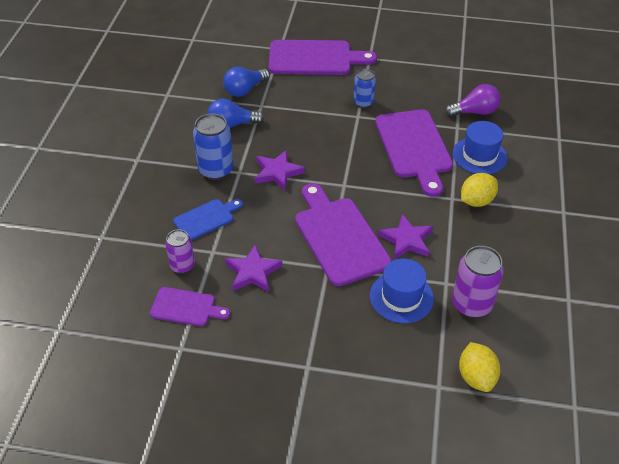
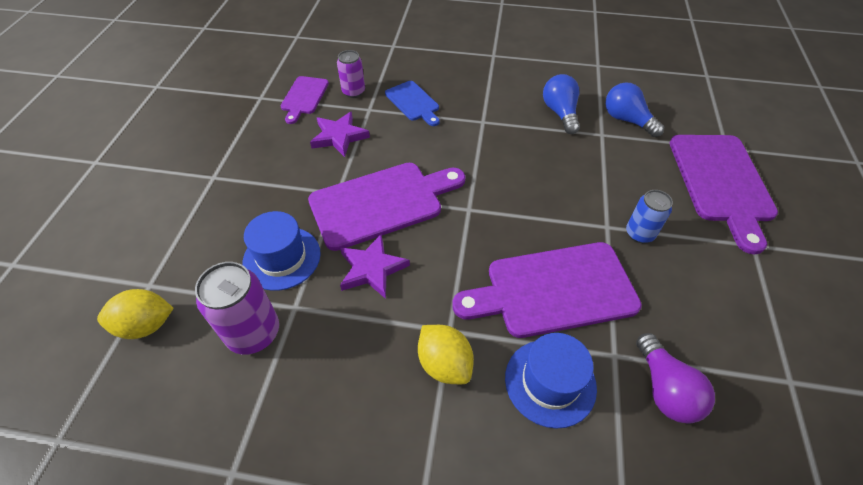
camera: 90 degrees right, 5 degrees up
(216, 170) = (484, 105): blue can -> none
(277, 172) = (485, 151): purple star -> none

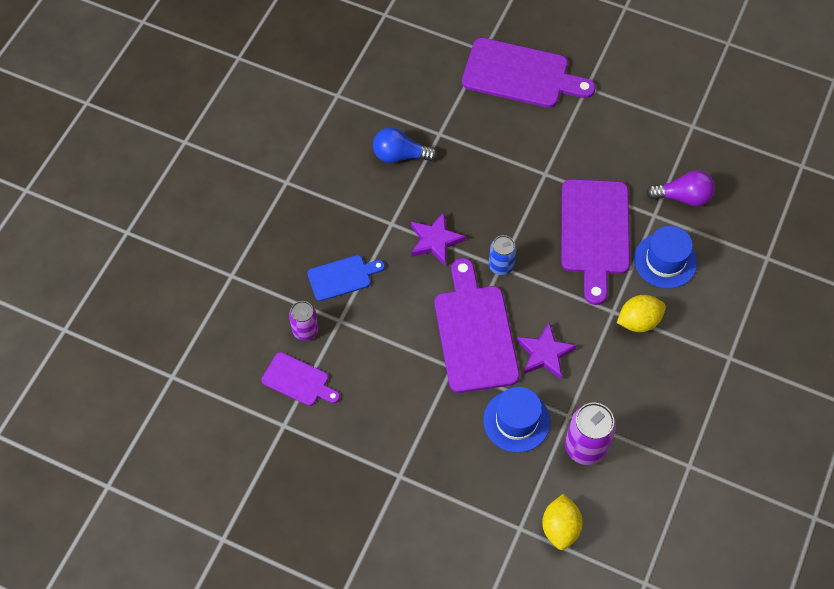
camera: 75 degrees left, 10 degrees up
(339, 136) = (374, 355): purple star -> purple star (435, 241)
(627, 120) = (426, 106): blue light bulb -> none
(639, 234) = (557, 155): blue can -> blue can (501, 266)

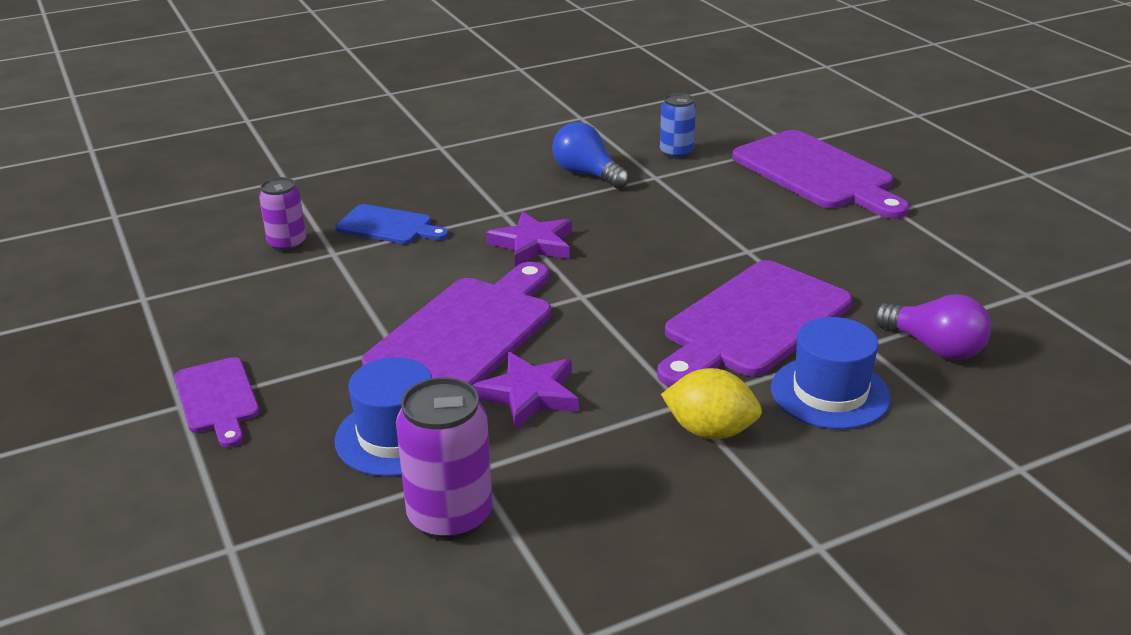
camera: 40 degrees right, 30 degrees down
(298, 380) = (216, 274): purple cutting board -> purple cutting board (218, 399)
(501, 266) = (583, 296): blue can -> blue can (676, 153)
(560, 528) = (282, 584): yellow lemon -> none

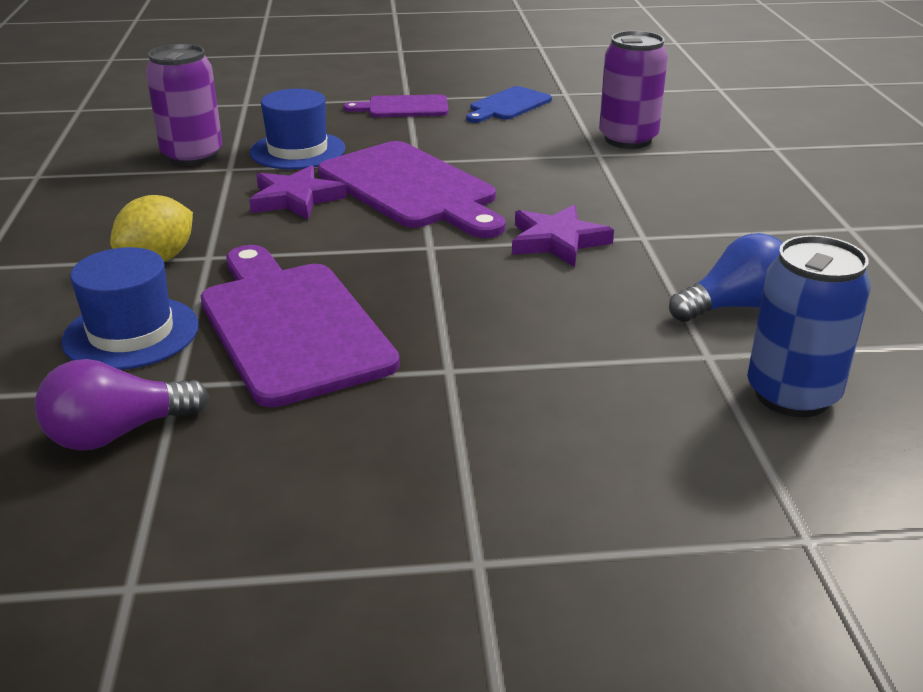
camera: 110 degrees right, 0 degrees up
(287, 244) = (628, 139): purple can -> purple can, size x1.58
(389, 226) = (642, 180): blue cutting board -> blue cutting board (508, 105)
(676, 153) = (792, 395): blue can -> blue can, size x1.58
(817, 173) = (663, 522): purple cutting board -> none

